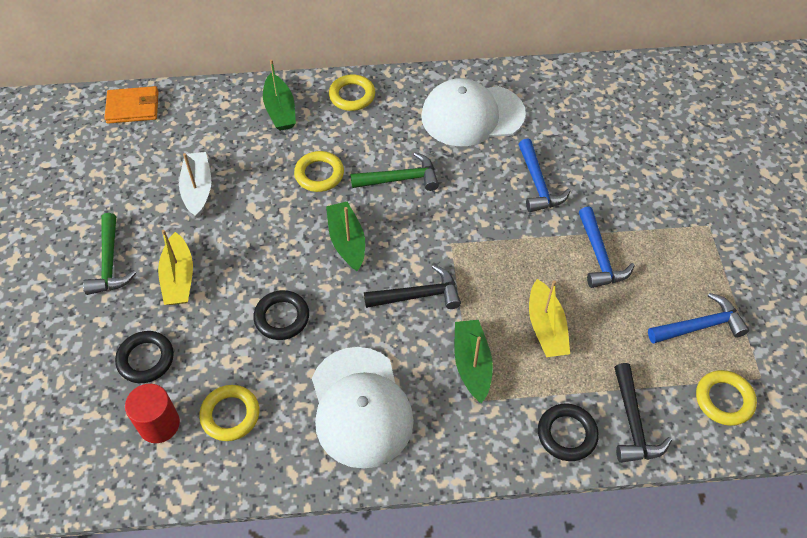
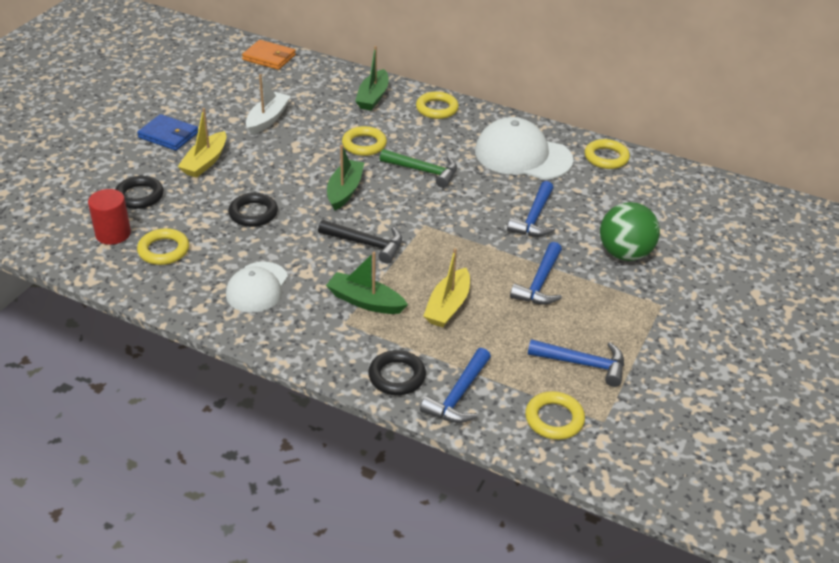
camera: 30 degrees right, 15 degrees down
(110, 263) = (168, 135): green hammer -> blue wallet
(360, 407) = (257, 287): white cap -> white cap, size x0.63
(472, 364) = (365, 301): green boat -> green boat turned 90 degrees counterclockwise
(543, 82) = (606, 157): none -> yellow ring
(633, 423) = (458, 395): black hammer -> blue hammer
(639, 184) = (625, 253): none -> green ball

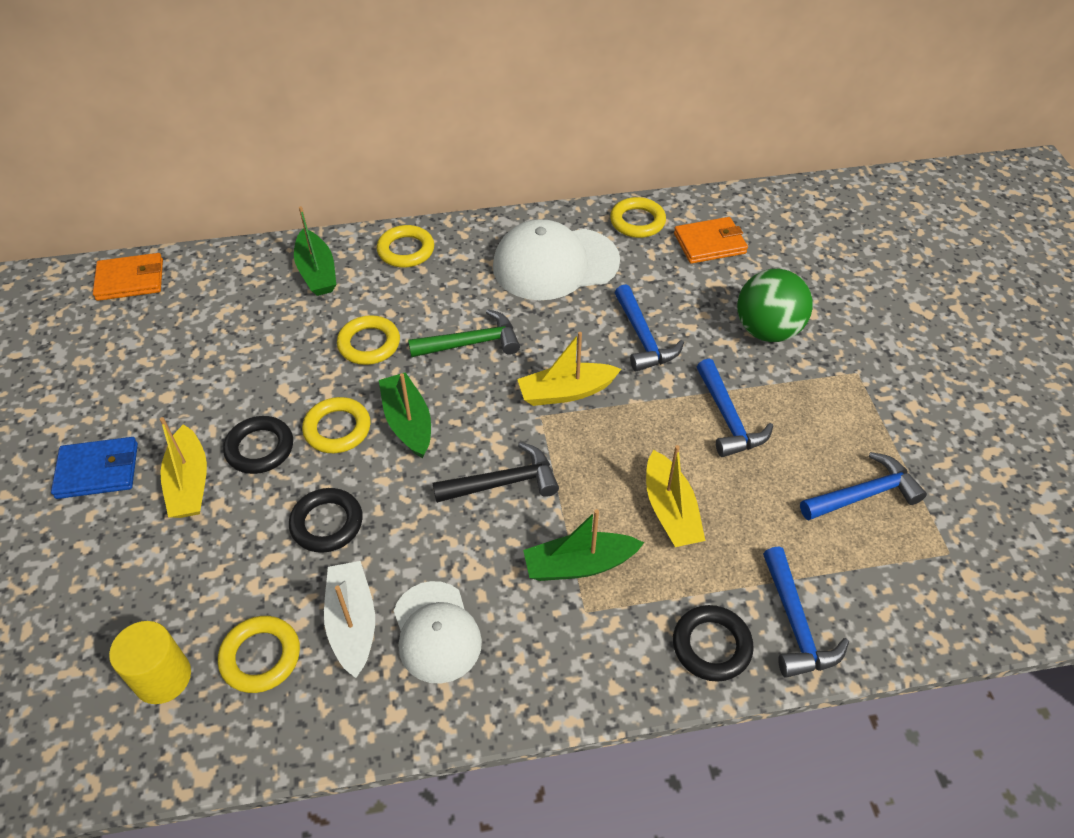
camera: 35 degrees left, 10 degrees up
(113, 234) = (163, 677): red cylinder -> yellow cylinder
(139, 196) = (145, 591): black ring -> black ring (260, 448)
(267, 119) = (214, 372): white boat -> white boat (352, 623)
(453, 221) = (566, 392): none -> yellow boat
(554, 419) = (907, 585): yellow ring -> yellow ring (337, 429)
(643, 191) = (709, 243): none -> orange wallet

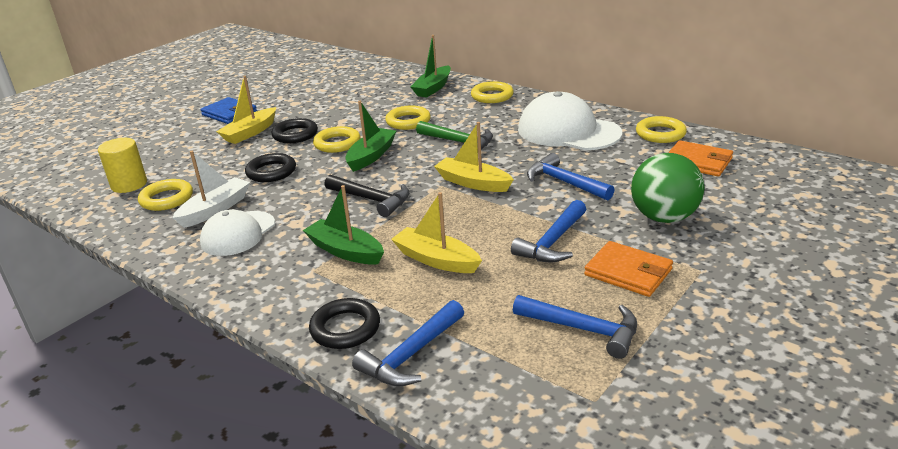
camera: 50 degrees right, 20 degrees down
(130, 280) = (351, 62): orange wallet -> orange wallet (628, 272)
(643, 338) = (564, 182): blue hammer -> blue hammer turned 105 degrees clockwise
(670, 510) = (436, 260): yellow boat -> yellow boat turned 90 degrees clockwise

